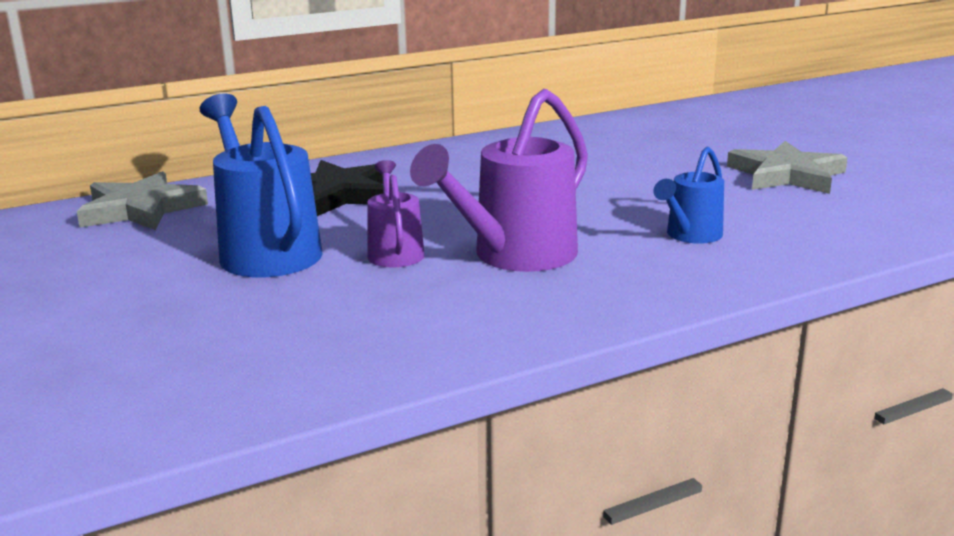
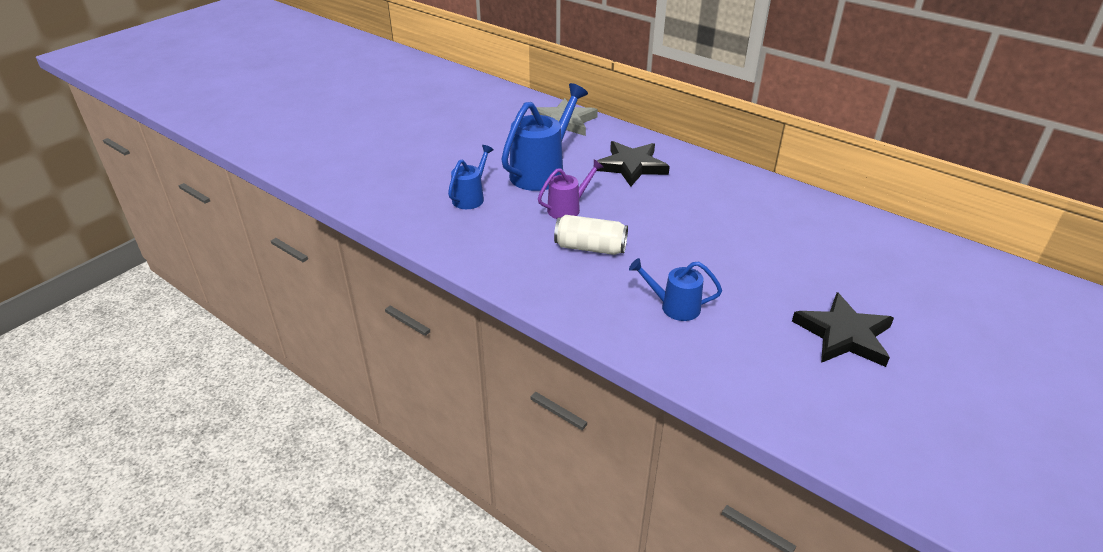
camera: 65 degrees right, 15 degrees up
(263, 317) = (471, 197): none -> blue watering can
(514, 256) = (590, 248): purple watering can -> white can
(787, 175) = (844, 335): grey star -> black star

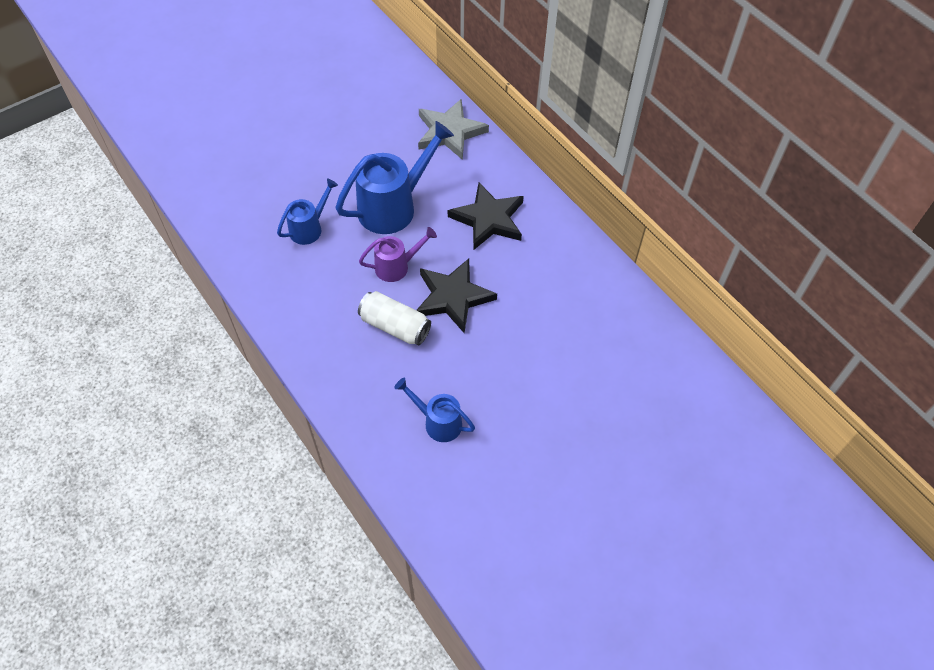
camera: 15 degrees right, 20 degrees up
(844, 335) = (577, 498): black star -> black star (453, 297)

